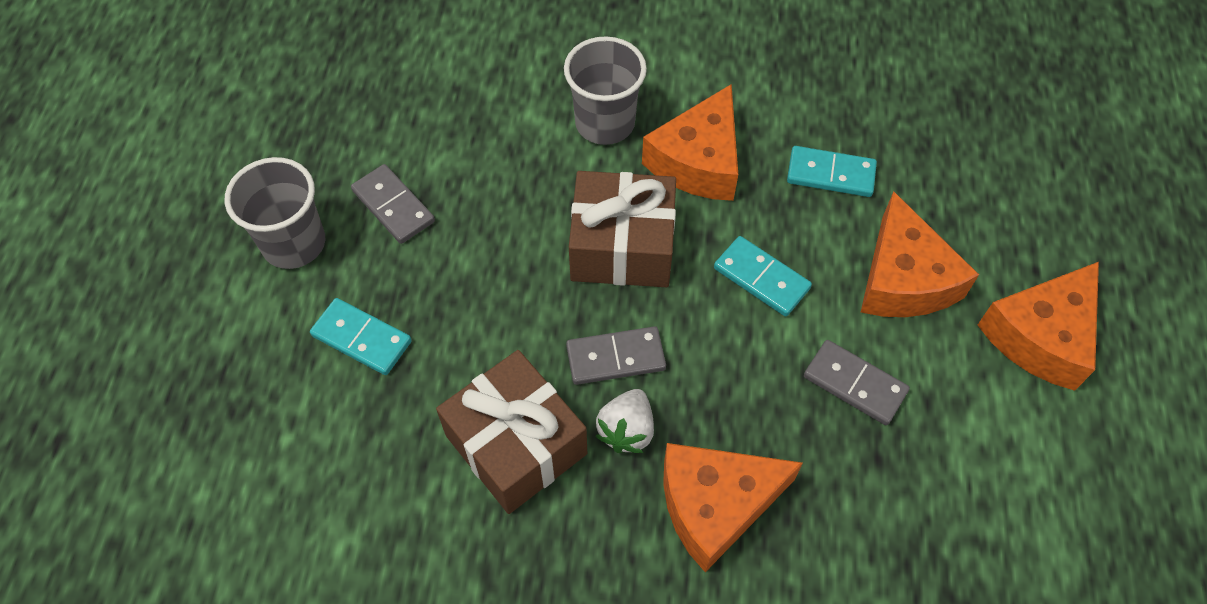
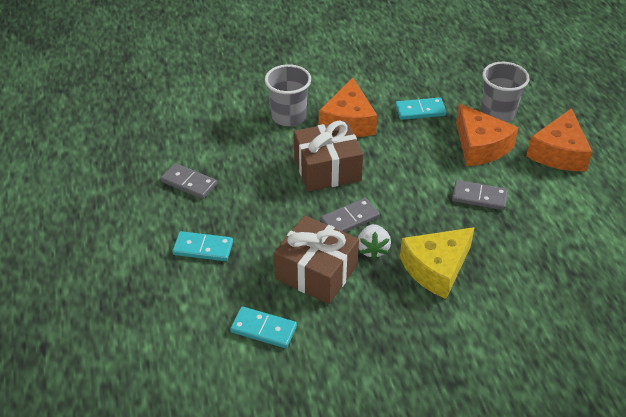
camera: 20 degrees left, 15 degrees down
(294, 243) = (139, 215): grey cup -> grey cup (498, 114)
(716, 505) = (436, 268): orange cheese -> yellow cheese
(761, 278) = (408, 164): turquoise domino -> turquoise domino (263, 329)

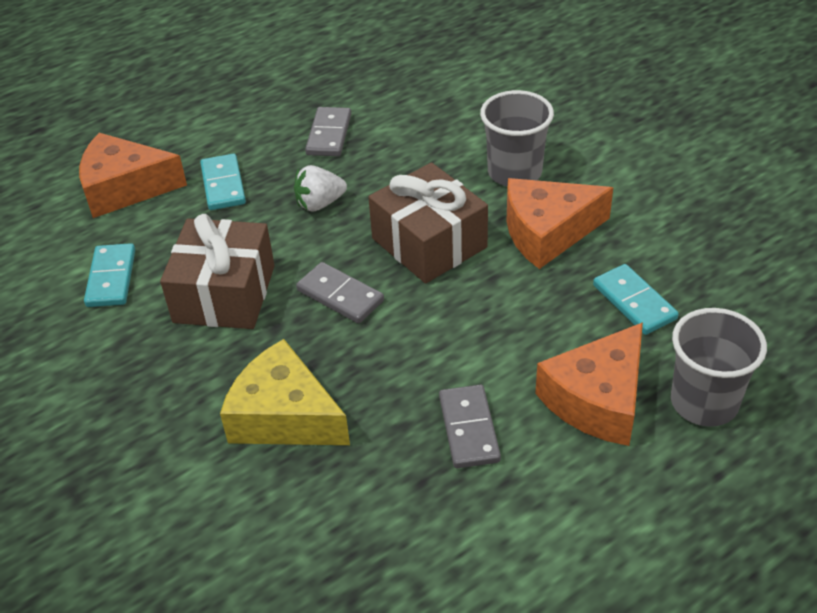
camera: 70 degrees right, 0 degrees up
(373, 249) = (292, 336): white strawberry -> white strawberry (320, 204)
(559, 153) = (657, 516): orange cheese -> orange cheese (125, 188)

